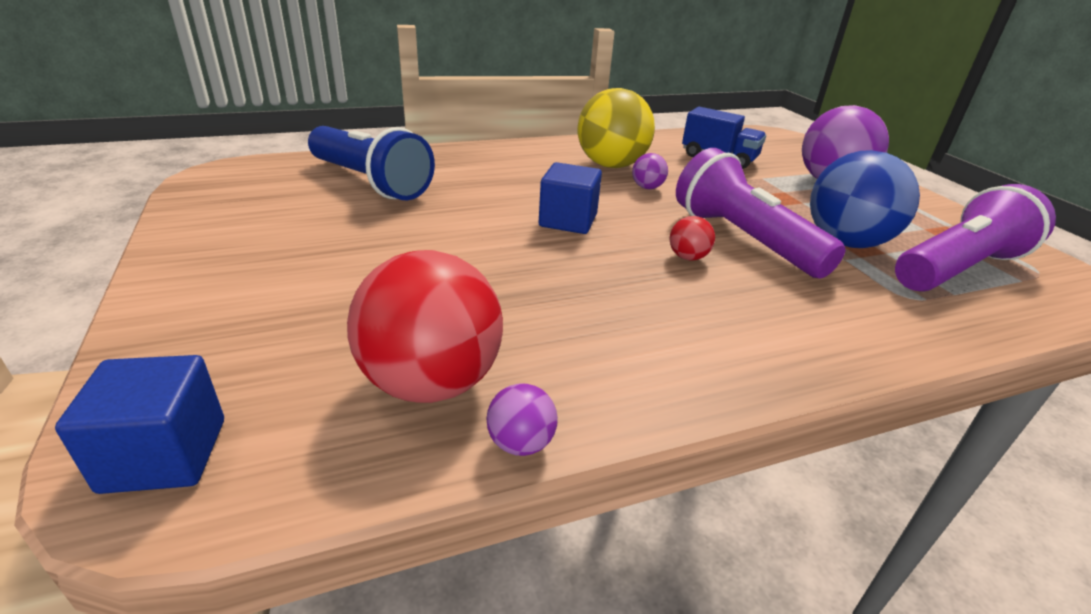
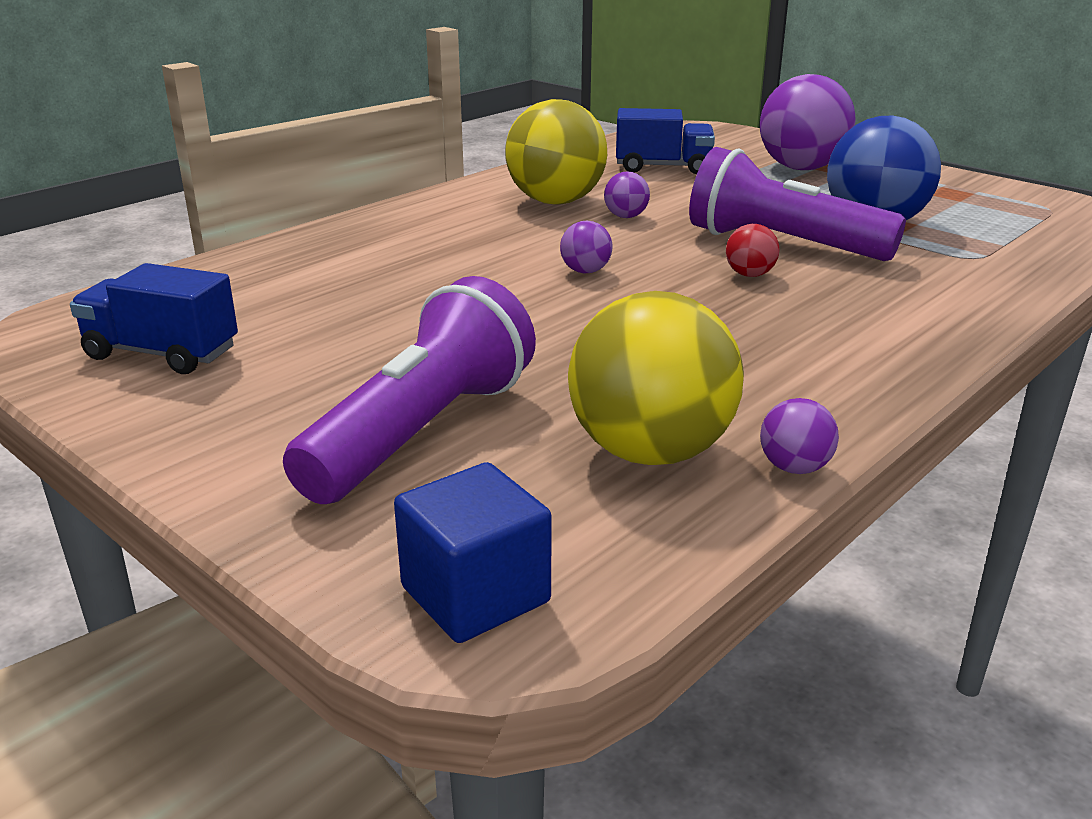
camera: 25 degrees left, 5 degrees down
(250, 204) = (161, 354): none -> blue truck
(370, 182) = (287, 289): blue flashlight -> none
(431, 382) = (650, 452): red ball -> yellow ball
(568, 220) = (585, 271): blue cube -> purple ball
(957, 268) = (986, 222): purple flashlight -> purple flashlight (421, 432)

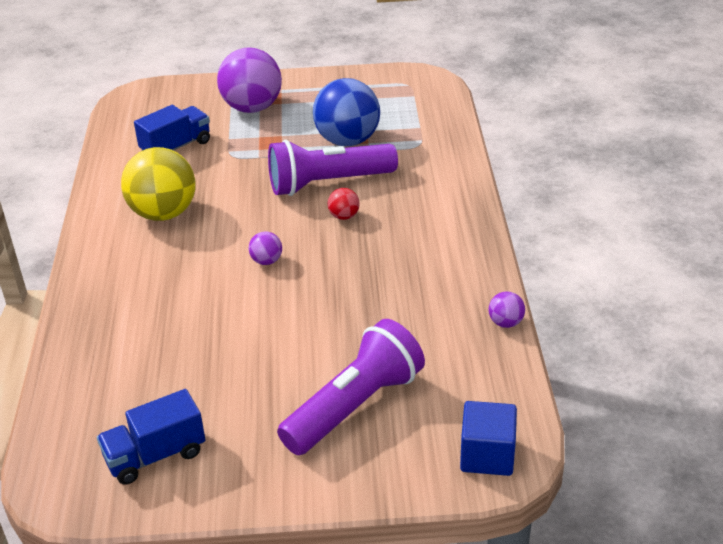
camera: 45 degrees left, 10 degrees up
(421, 432) = (354, 406): purple flashlight -> purple flashlight turned 60 degrees clockwise
(626, 216) = (221, 204): purple ball -> none
(650, 452) = (450, 351): yellow ball -> none

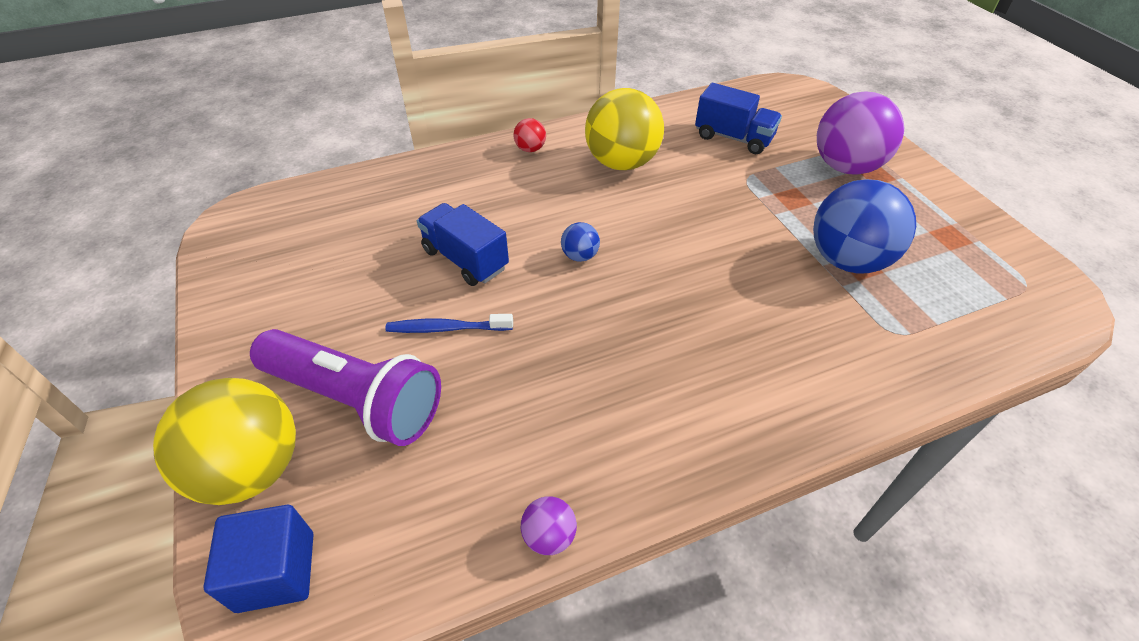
camera: 70 degrees right, 10 degrees up
(155, 456) = (275, 263): blue truck -> blue truck (465, 259)
(266, 261) = (580, 256): purple ball -> blue ball
(306, 347) = (446, 328): none -> blue toothbrush
(328, 183) = (748, 266): purple flashlight -> none
(344, 216) = (693, 298): red ball -> red ball (530, 149)
(396, 470) = (251, 469): none -> yellow ball

